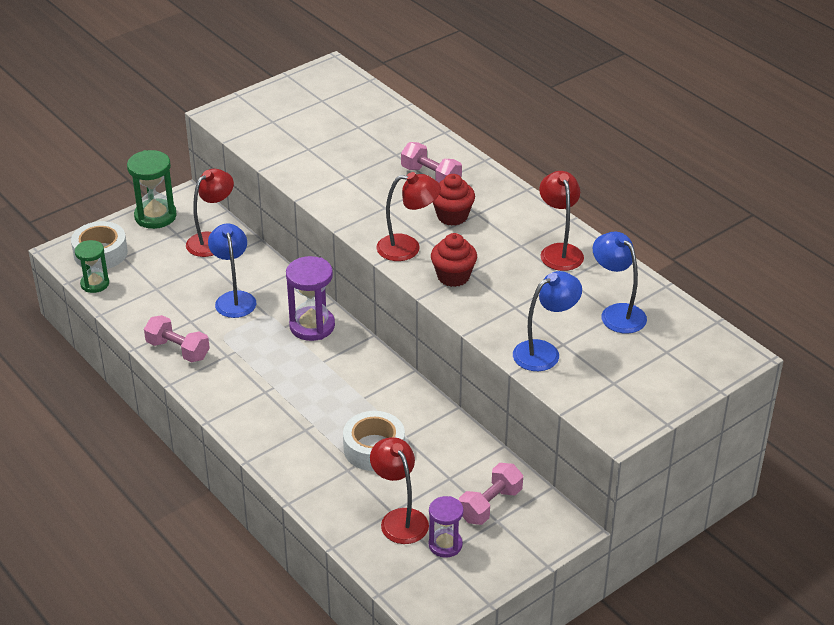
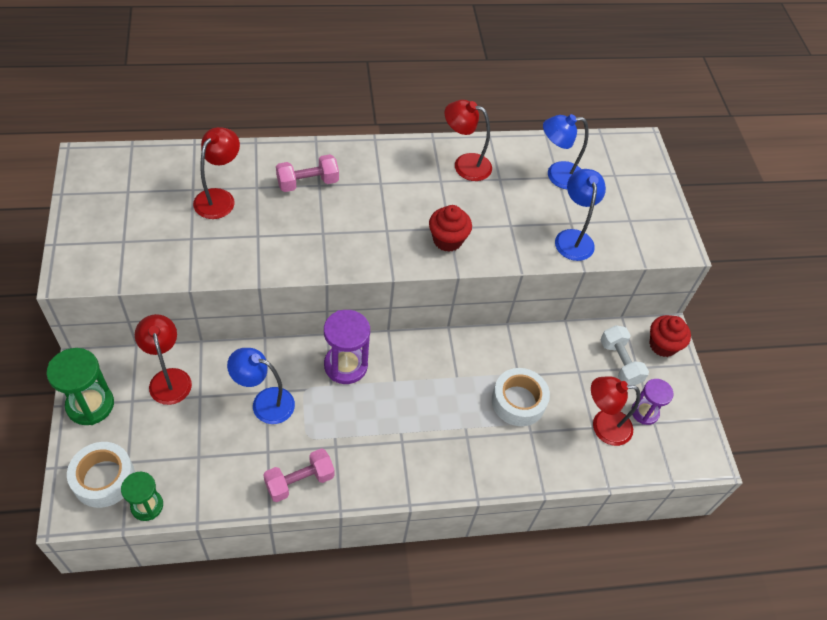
camera: 65 degrees left, 15 degrees up
(408, 247) = (388, 247): red lamp -> red lamp (219, 198)
(452, 216) = (371, 199): red cupcake -> red cupcake (662, 345)
(490, 505) = (620, 363): pink dumbbell -> white dumbbell

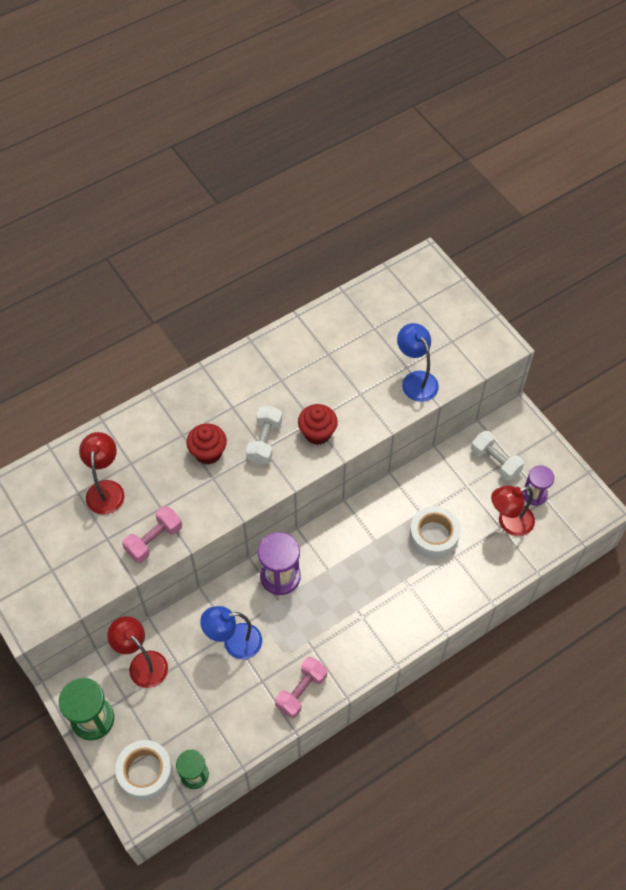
camera: 20 degrees left, 5 degrees up
(307, 183) = (171, 437): pink dumbbell -> pink dumbbell (154, 540)
(392, 225) = (264, 441): none -> white dumbbell
(465, 164) = (292, 354): red lamp -> none
(557, 175) = (373, 327): blue lamp -> none
(662, 345) = (521, 428): red cupcake -> red cupcake (208, 452)

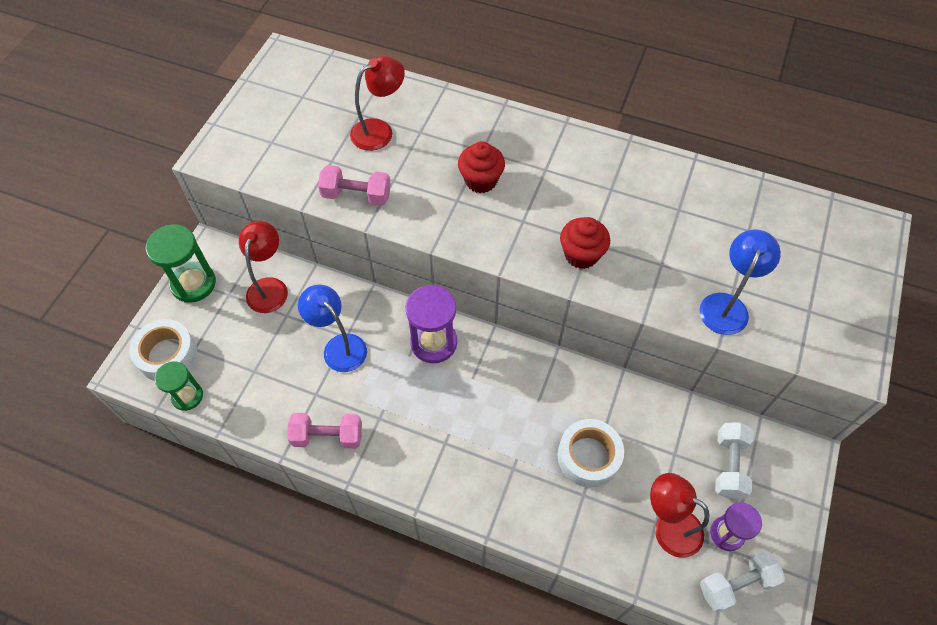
camera: 55 degrees right, 0 degrees up
(264, 441) = (532, 217): white dumbbell -> white dumbbell (736, 584)

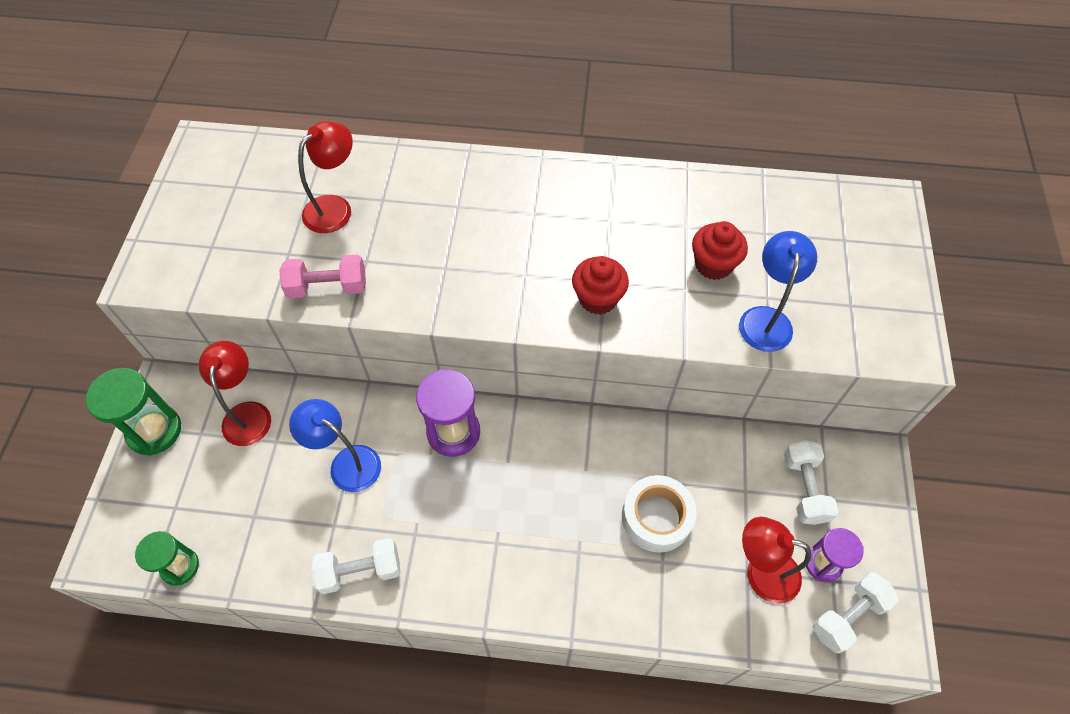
camera: 15 degrees left, 0 degrees up
(167, 355) = (143, 523): white tape -> none
(328, 436) = (360, 571): pink dumbbell -> white dumbbell
(481, 180) = (465, 240): red cupcake -> red cupcake (713, 265)

